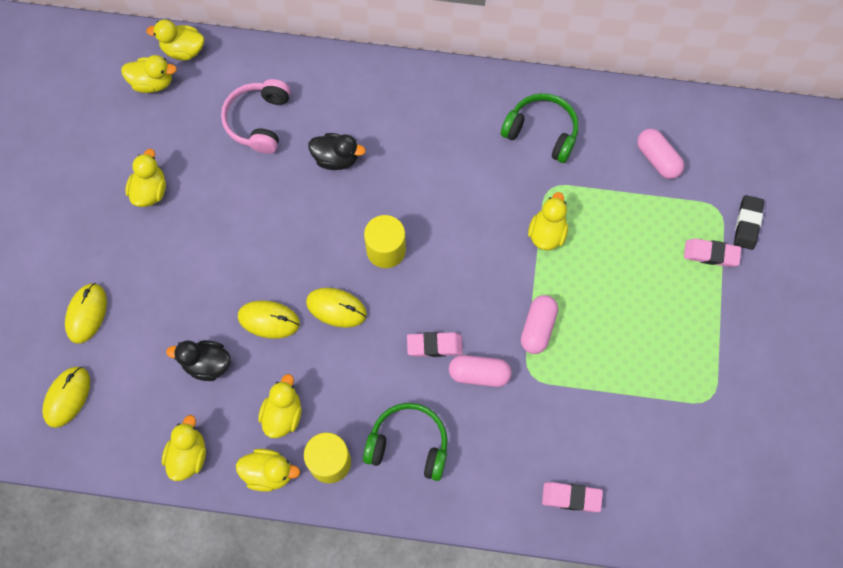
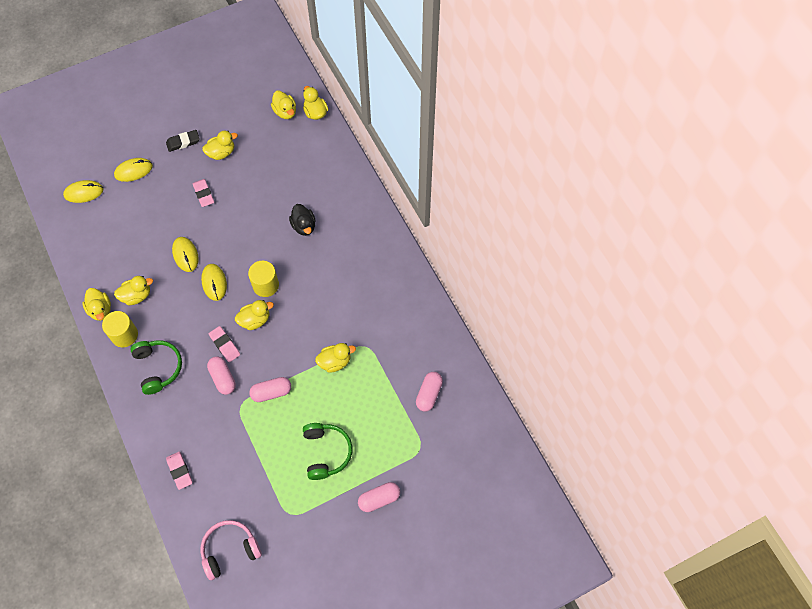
camera: 55 degrees right, 5 degrees down
(188, 455) = (87, 266): yellow duck -> yellow duck (255, 320)
(207, 364) = (141, 242): black duck -> none
(259, 121) = (299, 175): pink headphones -> pink headphones (230, 550)
(541, 132) = (399, 320): green headphones -> green headphones (326, 452)
(711, 254) = (386, 461): pink eraser -> pink eraser (203, 194)
(747, 224) = (422, 471): black eraser -> black eraser (183, 142)
(752, 289) = (379, 499): none -> pink capsule

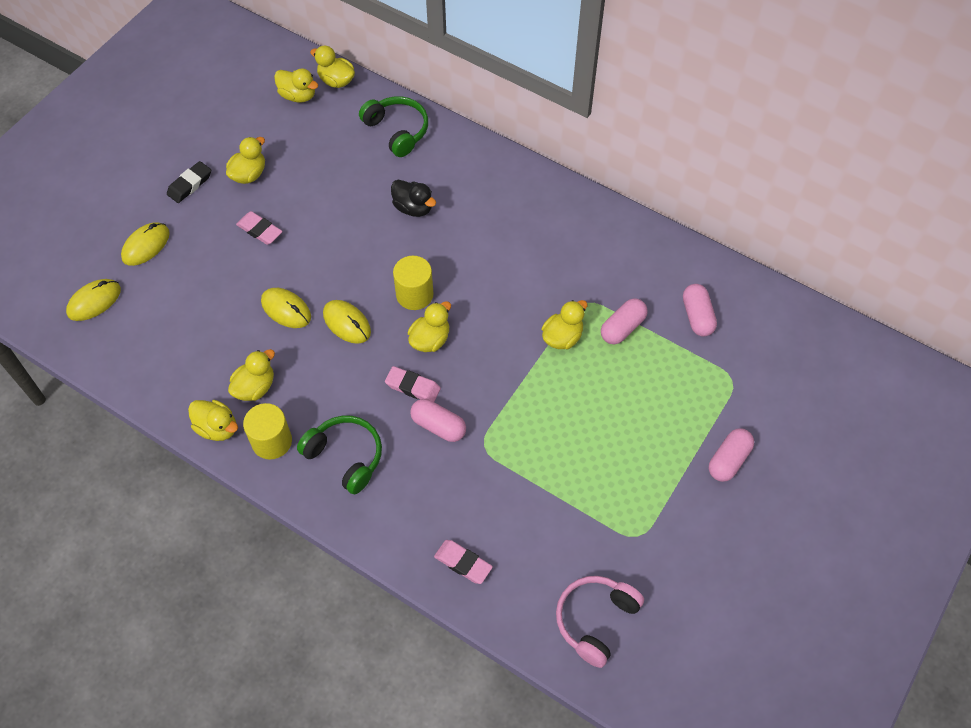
camera: 30 degrees left, 5 degrees down
(271, 392) = (511, 410): pink capsule -> pink capsule (622, 327)
(326, 452) = (628, 442): green headphones -> green headphones (397, 131)

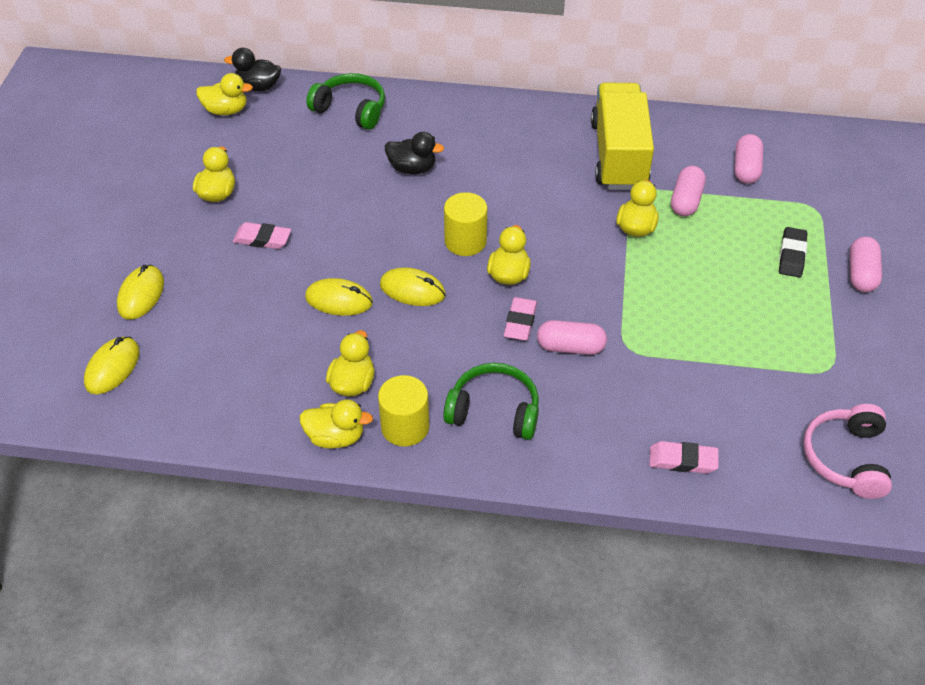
camera: 25 degrees left, 10 degrees down
(190, 184) = (156, 223): black eraser -> black eraser (791, 255)
(336, 81) = (258, 86): yellow duck -> black duck
(413, 387) = (520, 322): pink eraser -> pink eraser turned 75 degrees counterclockwise
(593, 260) = (618, 155): none -> yellow truck
(697, 316) = (746, 169): pink capsule -> pink capsule turned 45 degrees clockwise

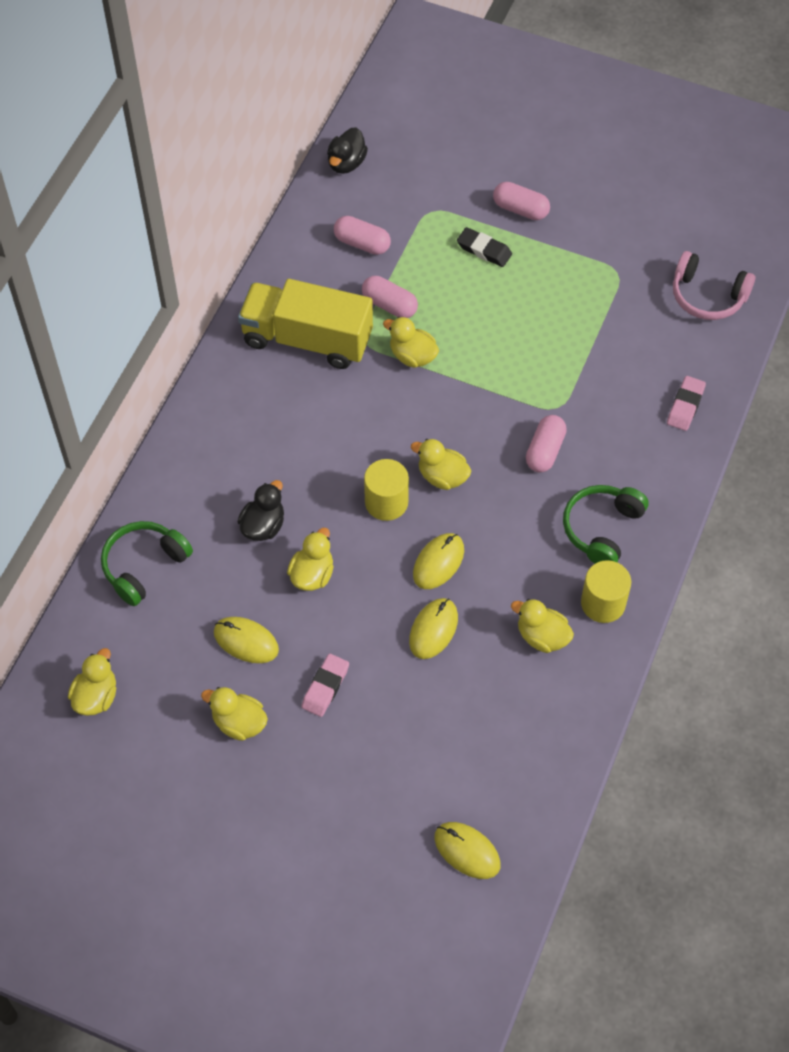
camera: 75 degrees left, 10 degrees up
(141, 294) = (372, 816): yellow mouse -> yellow mouse (246, 641)
(258, 86) = (64, 655): black duck -> black duck (346, 163)
(335, 437) = (601, 662): yellow duck -> yellow duck (312, 574)
(520, 322) = (504, 482): pink eraser -> none

